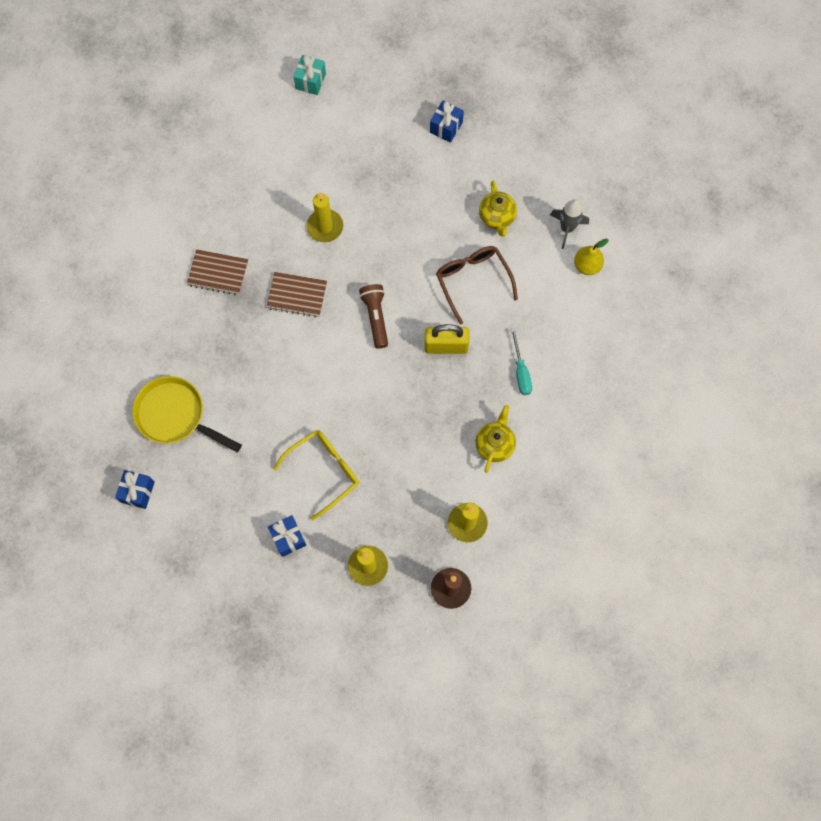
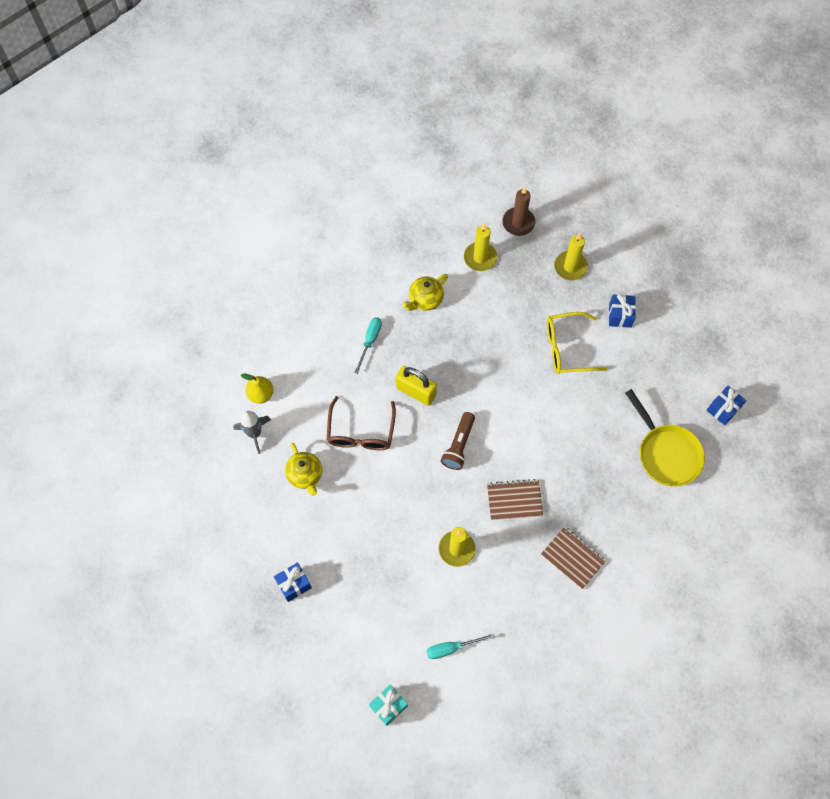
camera: 150 degrees left, 5 degrees down
(284, 148) = (451, 648): none -> turquoise screwdriver
(297, 295) = (514, 500): brown notebook -> brown notebook turned 45 degrees counterclockwise
(497, 217) = (305, 475): yellow teapot -> yellow teapot turned 135 degrees clockwise

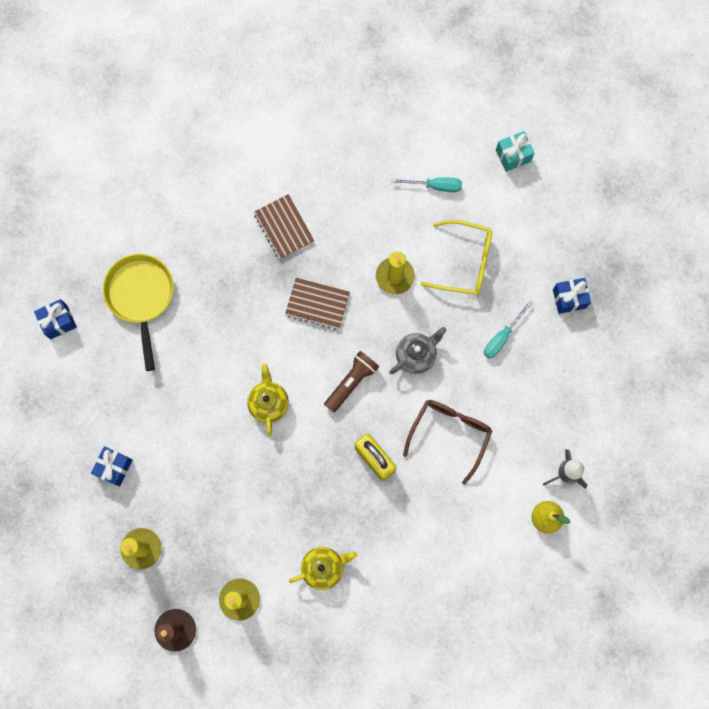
camera: 160 degrees left, 10 degrees up
(305, 475) = (524, 407): yellow teapot -> yellow teapot (269, 403)
(370, 341) = (404, 538): turquoise screwdriver -> turquoise screwdriver (502, 337)
(412, 487) = (416, 355): none -> grey teapot
(567, 348) = (190, 450): yellow glasses -> yellow glasses (465, 262)

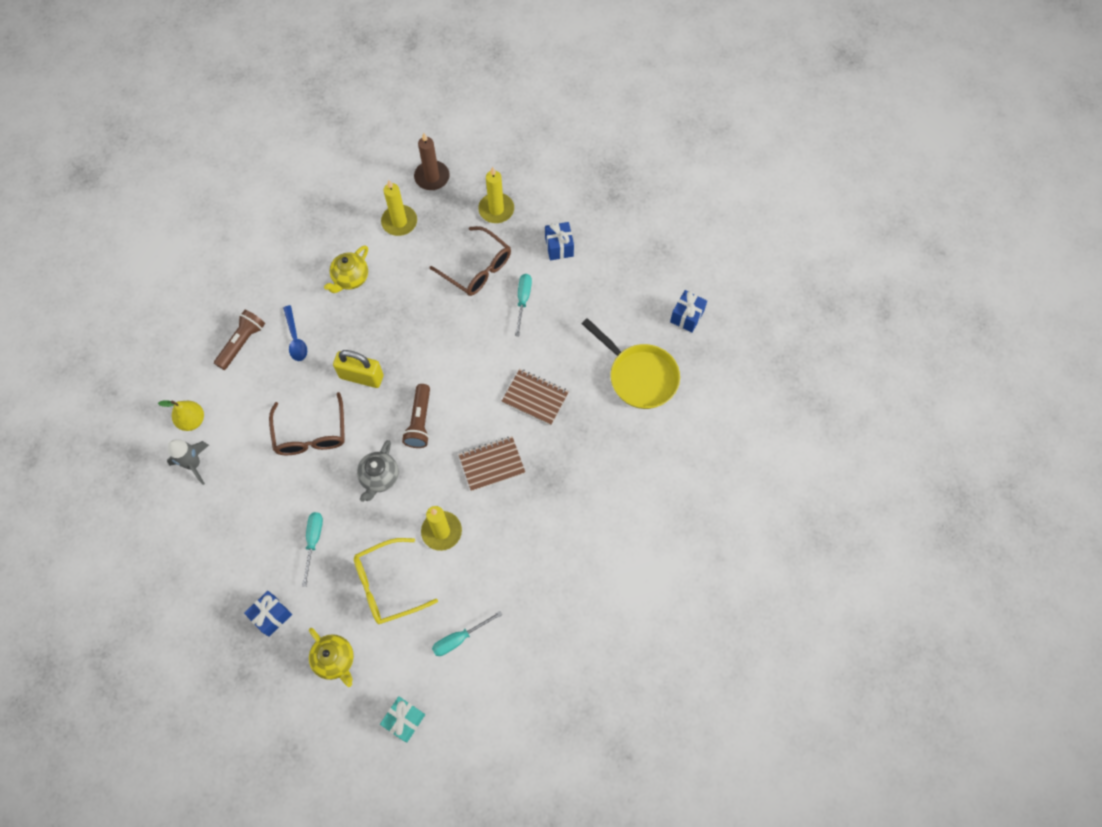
camera: 145 degrees right, 10 degrees down
(185, 435) = (523, 300): none -> turquoise screwdriver
(203, 497) = (477, 268): none -> brown glasses
(269, 403) = (476, 363): yellow teapot -> yellow teapot (335, 660)
(284, 227) = (567, 509): brown notebook -> brown notebook (535, 397)
(410, 538) = (295, 338): none -> blue spoon
(460, 567) = (242, 343): none -> brown flashlight

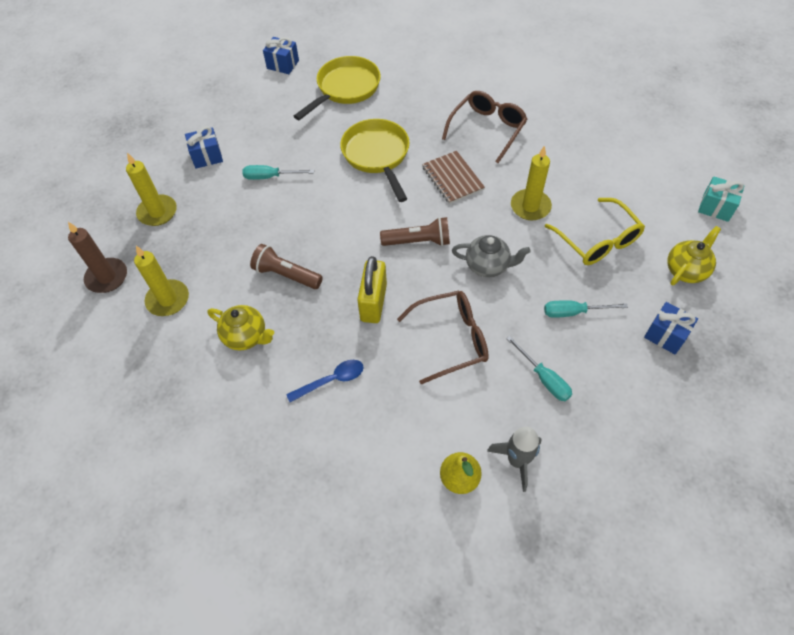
camera: 95 degrees left, 10 degrees down
(242, 343) = (343, 442): brown flashlight -> brown flashlight (286, 275)
(459, 638) = (626, 179): turquoise screwdriver -> turquoise screwdriver (543, 378)
(477, 268) = (232, 218): brown glasses -> brown glasses (487, 129)
(535, 397) = (377, 155): brown notebook -> yellow pan

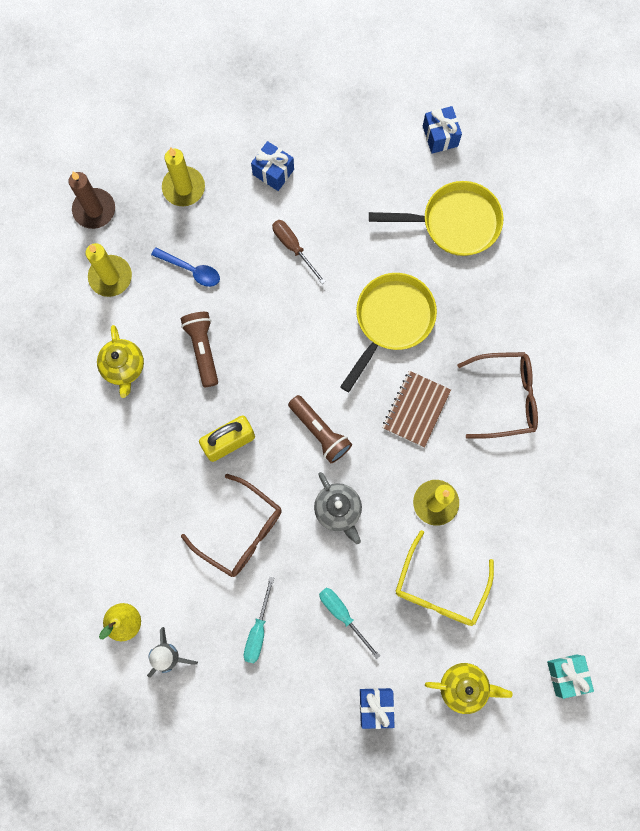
camera: 50 degrees right, 20 degrees up
(270, 177) = (293, 247): turquoise screwdriver -> brown screwdriver
(331, 380) = (135, 465): blue spoon -> blue spoon (191, 270)

